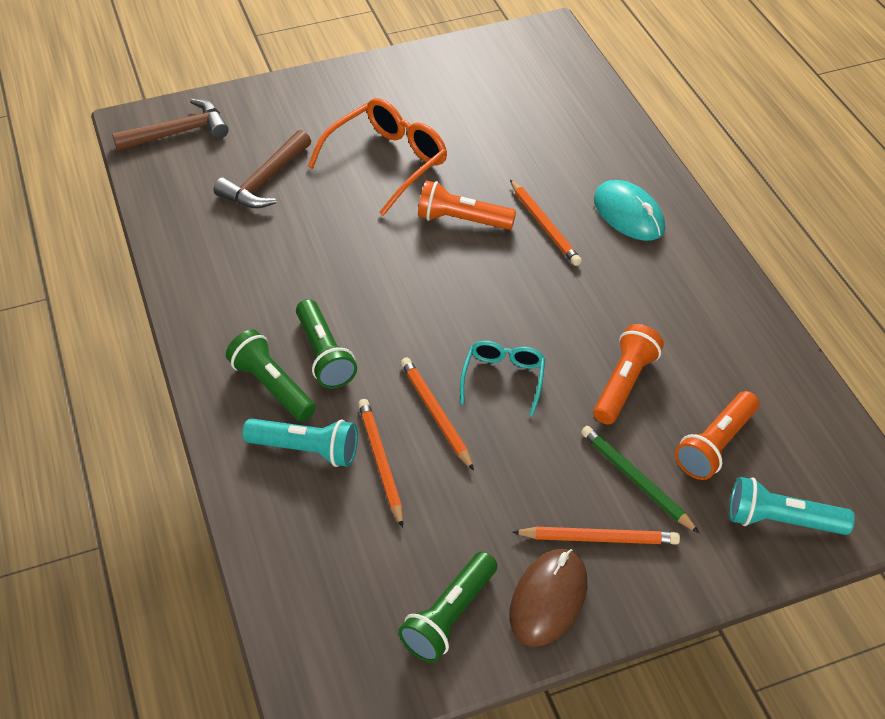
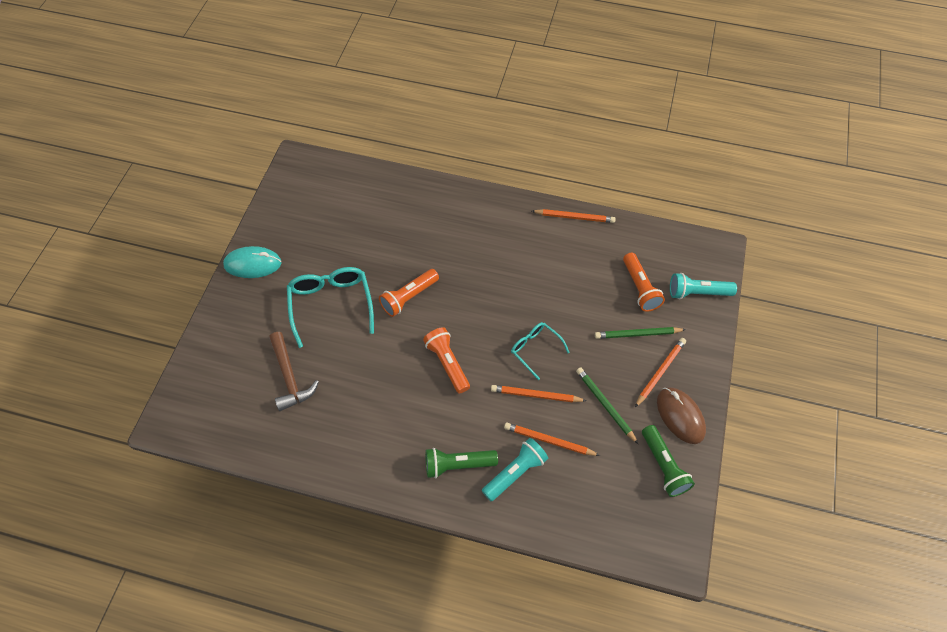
camera: 55 degrees left, 10 degrees up
(179, 132) = (200, 402): brown hammer -> none
(324, 355) = (454, 425): green flashlight -> none
(388, 162) = (331, 304): orange glasses -> turquoise glasses
(487, 498) = (605, 405): none -> green pencil
(544, 225) = (445, 262): orange pencil -> orange pencil (574, 217)
(624, 384) = (577, 299): orange flashlight -> orange flashlight (447, 363)
(628, 214) = (468, 221): turquoise mouse -> turquoise mouse (253, 264)
(781, 520) = (697, 293): turquoise flashlight -> turquoise flashlight turned 45 degrees clockwise

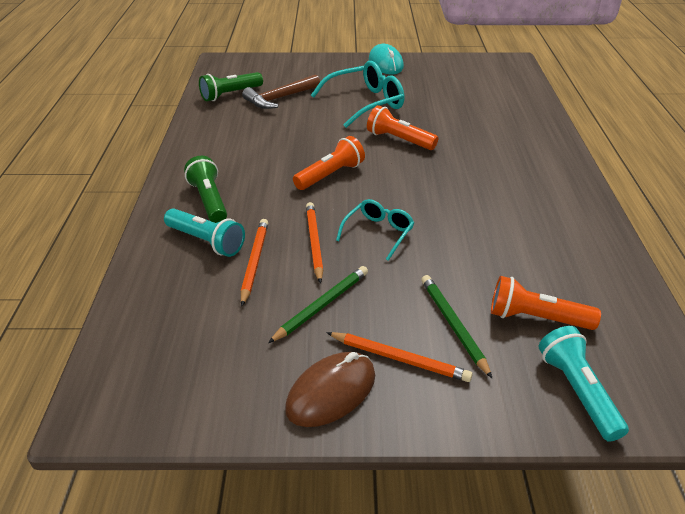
camera: 75 degrees right, 20 degrees down
(574, 217) = (606, 237): orange pencil -> none
(639, 288) = (536, 318): orange flashlight -> orange flashlight turned 45 degrees clockwise
(663, 466) = (240, 380): green flashlight -> green flashlight (230, 94)

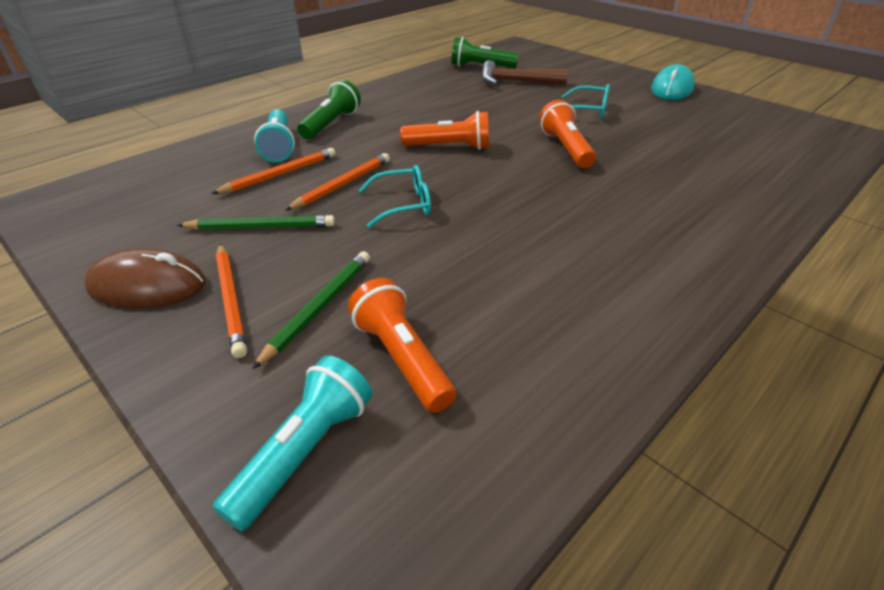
camera: 45 degrees right, 0 degrees up
(365, 103) = (589, 110): turquoise glasses -> turquoise glasses, size x0.59

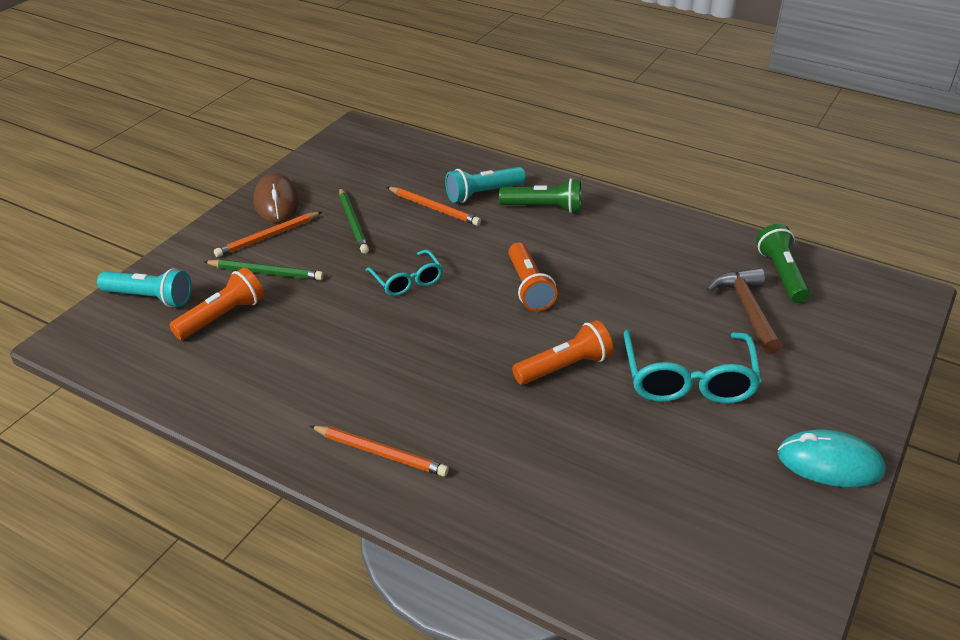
camera: 75 degrees right, 0 degrees up
(342, 184) = (429, 243): orange pencil -> orange pencil (380, 453)
(589, 110) = (688, 380): turquoise glasses -> turquoise glasses, size x1.70

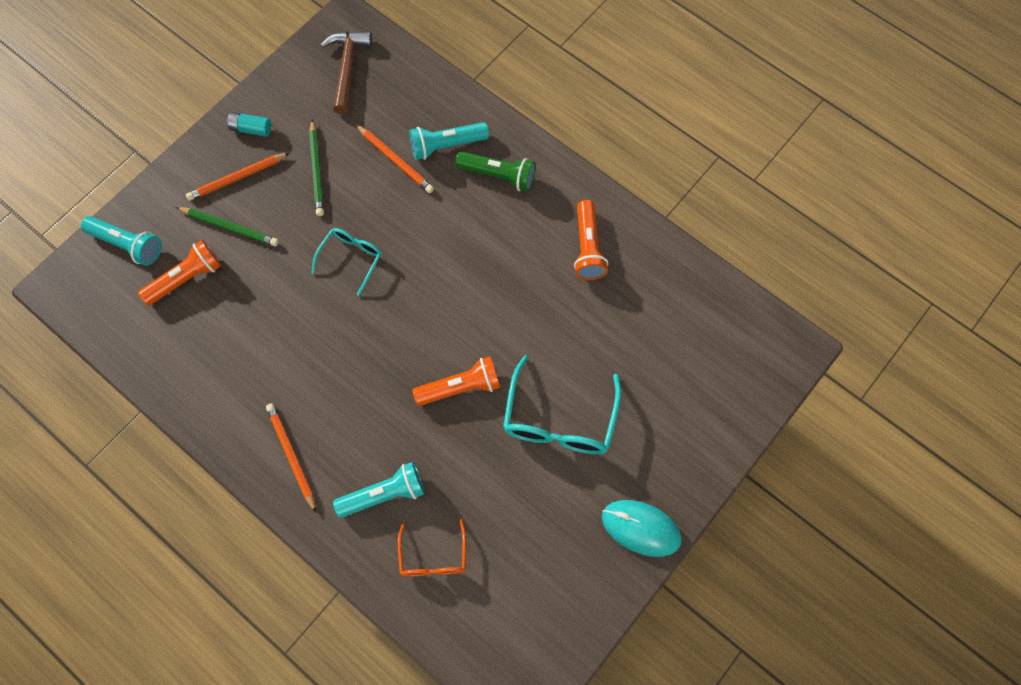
camera: 10 degrees right, 30 degrees up
(276, 202) = (251, 129): brown mouse -> turquoise battery
(380, 453) = (292, 456): orange pencil -> orange pencil turned 150 degrees counterclockwise
(407, 281) = (351, 258): turquoise glasses -> turquoise glasses turned 135 degrees counterclockwise
(507, 474) = (384, 494): none -> turquoise flashlight
(528, 287) = (456, 284): orange flashlight -> orange flashlight (587, 248)
(589, 527) = (433, 557): none -> orange glasses
(747, 310) = (640, 345): brown hammer -> brown hammer (347, 68)
(781, 274) = (689, 304): green flashlight -> none

